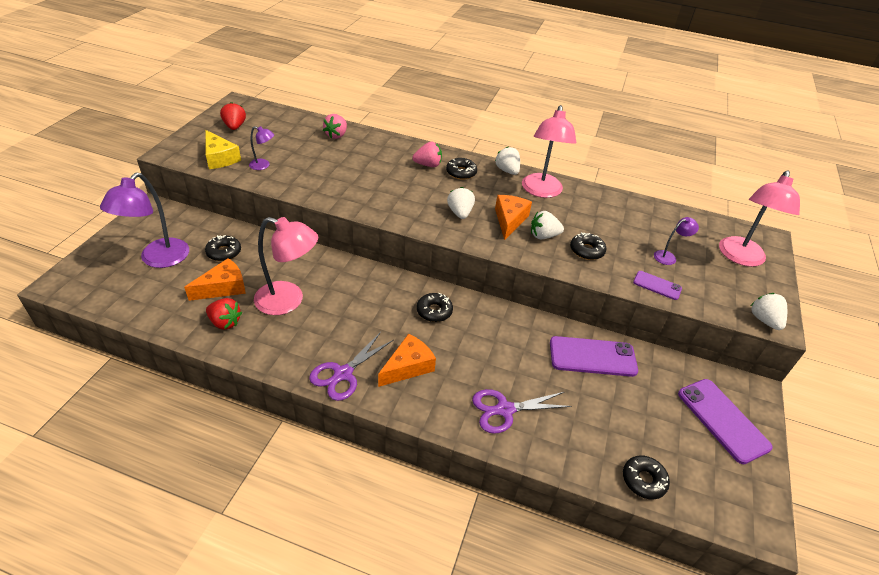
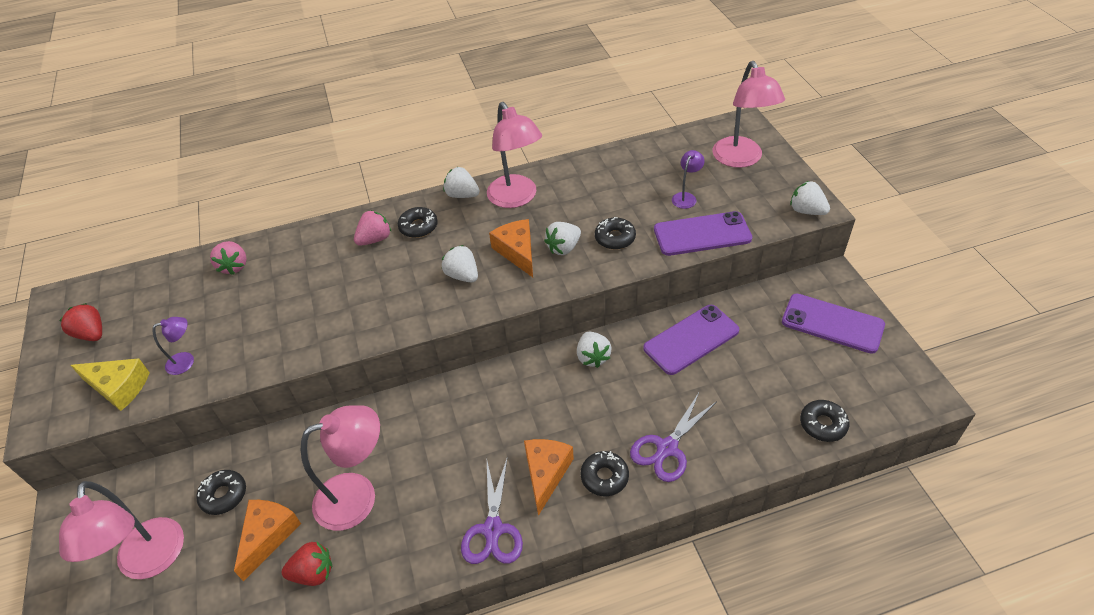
camera: 30 degrees left, 5 degrees up
(158, 259) = (150, 562): purple lamp -> pink lamp
(434, 311) = (515, 397): black donut -> black donut (604, 477)
(509, 322) = (592, 357): none -> white strawberry
(657, 285) = (702, 234): purple phone -> purple phone, size x1.84

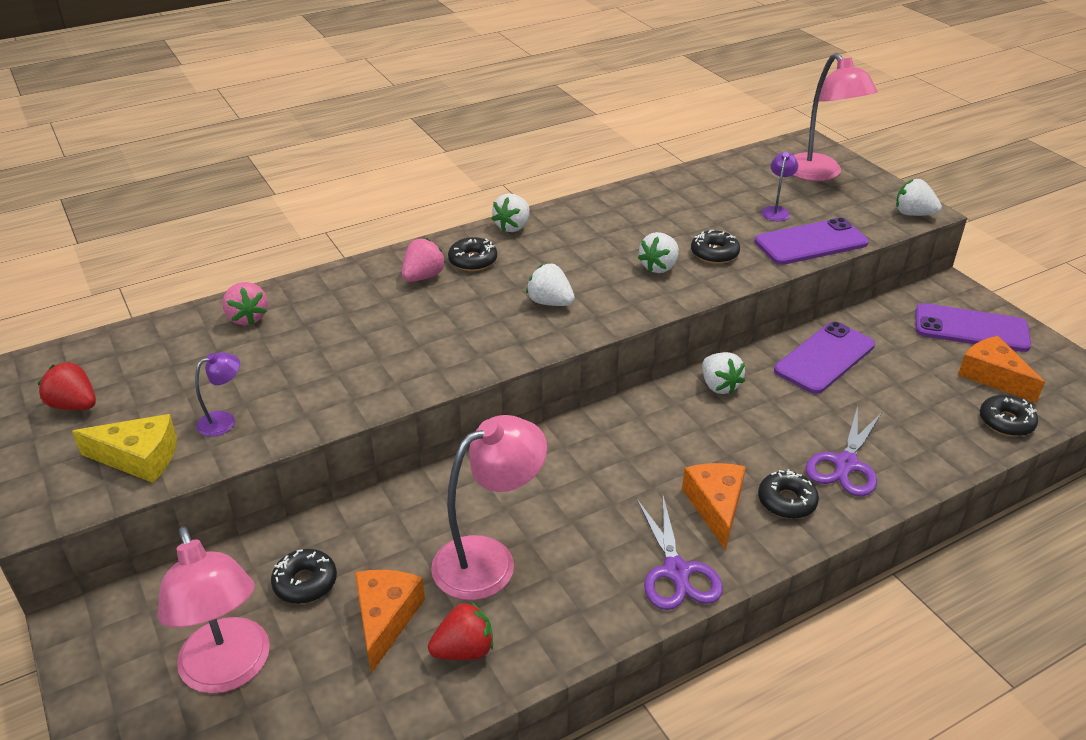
camera: 15 degrees left, 10 degrees down
(462, 195) = (513, 227): white strawberry -> white strawberry turned 75 degrees counterclockwise
(516, 198) = (580, 225): pink lamp -> none
(517, 252) = (606, 275): orange cheese -> orange cheese (992, 376)

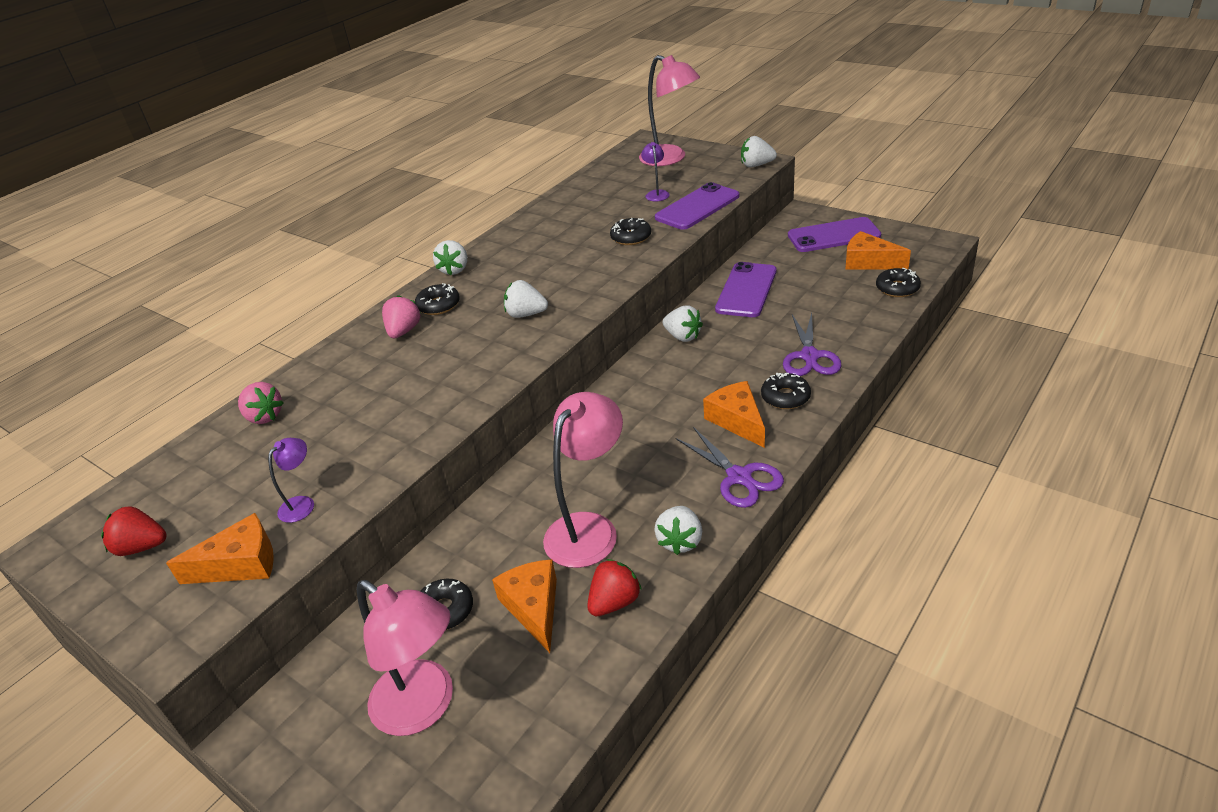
camera: 20 degrees left, 0 degrees up
(139, 458) = (241, 564): yellow cheese -> orange cheese
(659, 267) = (595, 260): white strawberry -> white strawberry (680, 541)

